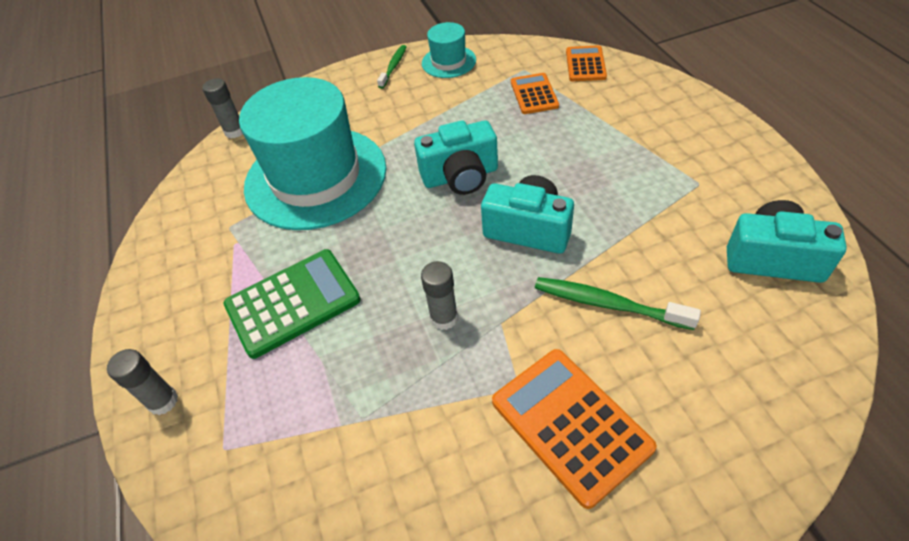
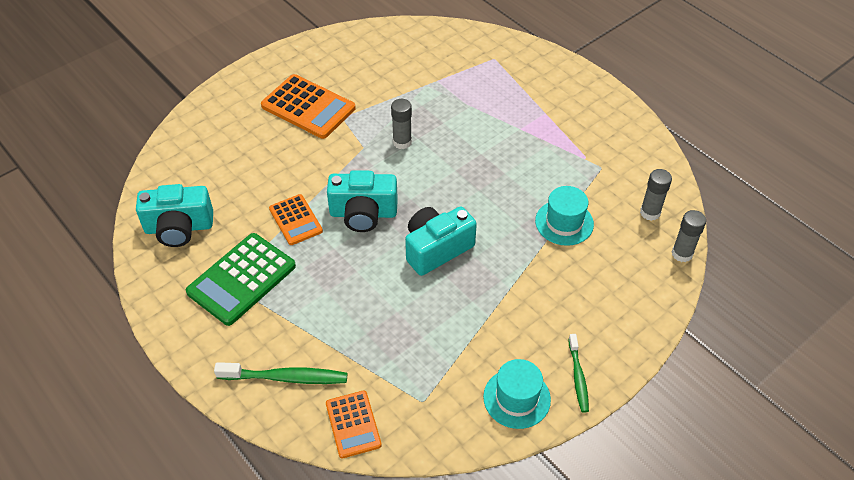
camera: 155 degrees right, 0 degrees up
(163, 401) = (547, 68): grey glue stick -> grey glue stick (650, 212)
(293, 303) = (510, 130): green calculator -> green calculator (242, 279)
(315, 177) = (564, 222): turquoise hat -> turquoise hat, size x0.45
(534, 94) = (400, 363): orange calculator -> orange calculator (295, 220)
(607, 304) = (295, 173): green toothbrush -> green toothbrush (286, 378)

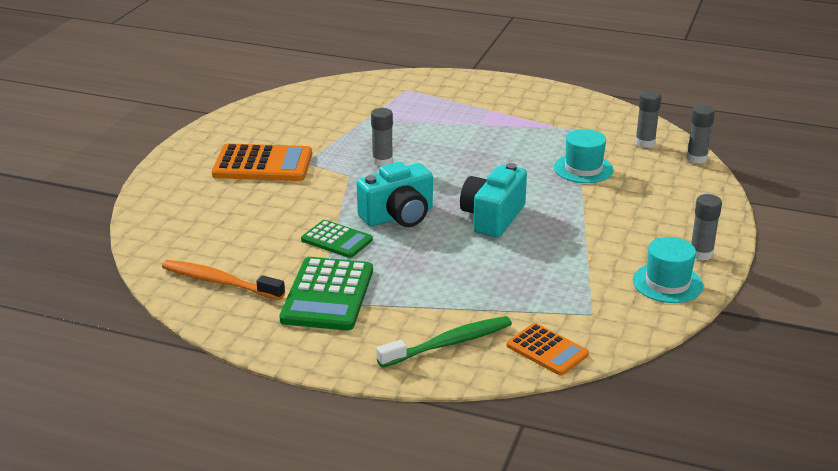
camera: 30 degrees left, 20 degrees down
(179, 228) = (219, 282): turquoise camera -> orange toothbrush
(295, 220) = (337, 240): orange calculator -> green calculator
(578, 377) = (701, 254): green toothbrush -> grey glue stick

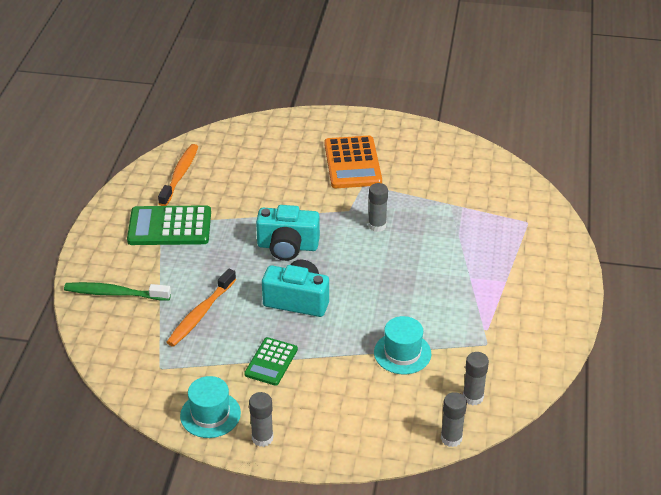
camera: 80 degrees right, 10 degrees up
(337, 240) = (245, 219): green calculator -> green calculator (271, 362)
(398, 216) = (287, 246): turquoise camera -> turquoise camera turned 45 degrees counterclockwise
(449, 343) = (114, 293): green toothbrush -> green toothbrush turned 135 degrees clockwise
(502, 281) = (200, 314): none -> orange toothbrush
(547, 350) = (109, 345): orange calculator -> none

